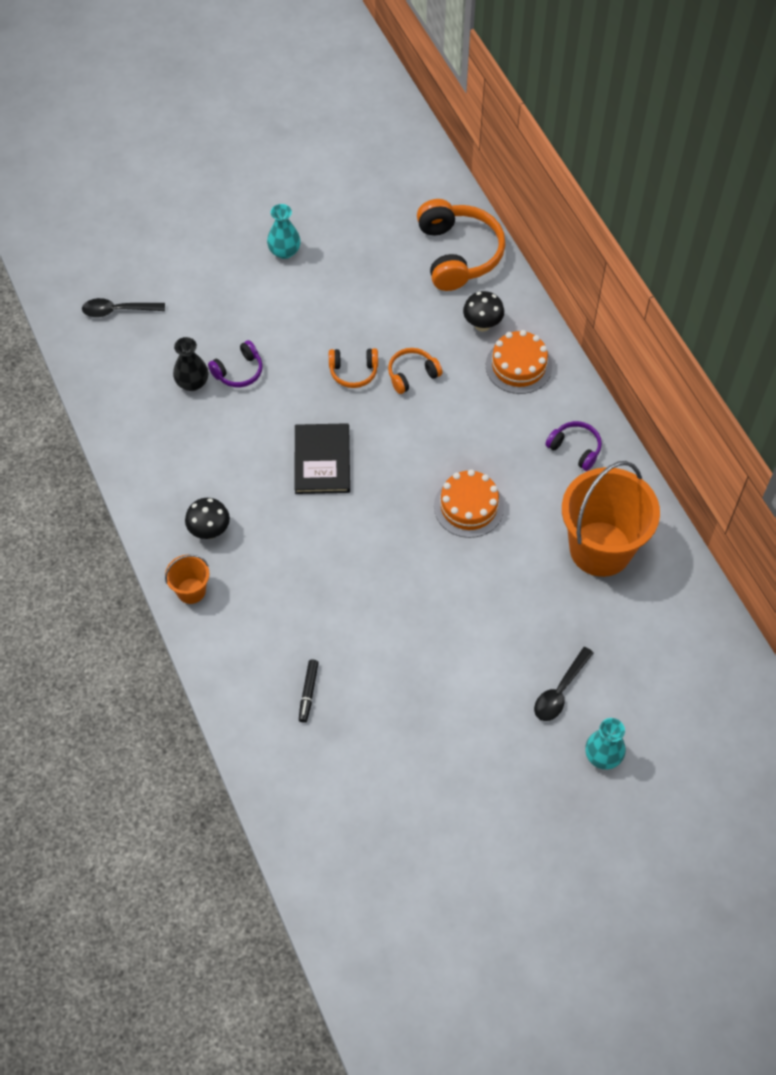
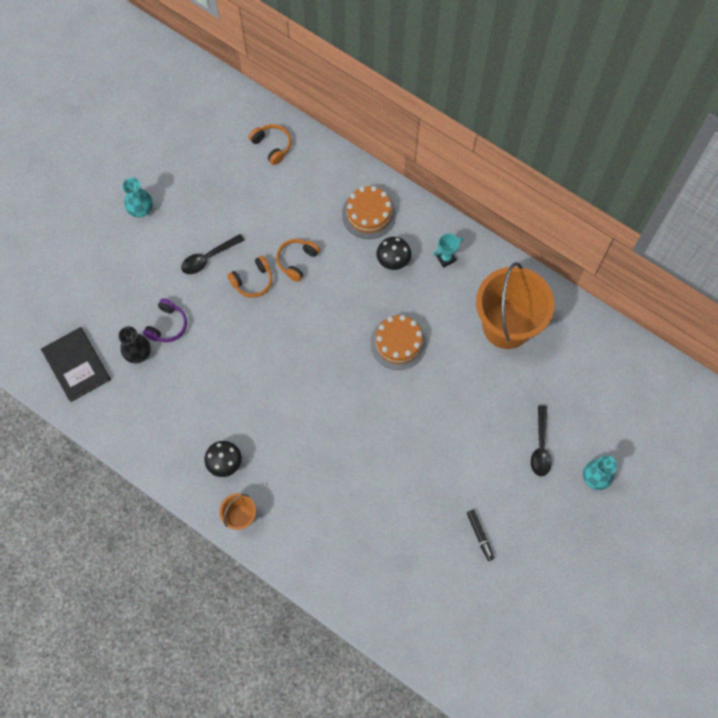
camera: 30 degrees left, 10 degrees up
(118, 310) = (43, 324): black spoon -> black spoon (208, 257)
(308, 692) = (371, 546): black marker -> black marker (480, 536)
(322, 460) = (273, 363): black book -> black book (76, 365)
(458, 254) = (272, 146): orange headphones -> orange headphones, size x0.52
(482, 325) = (323, 194): black mushroom -> black mushroom (393, 261)
(575, 449) = (446, 258): purple headphones -> turquoise trophy

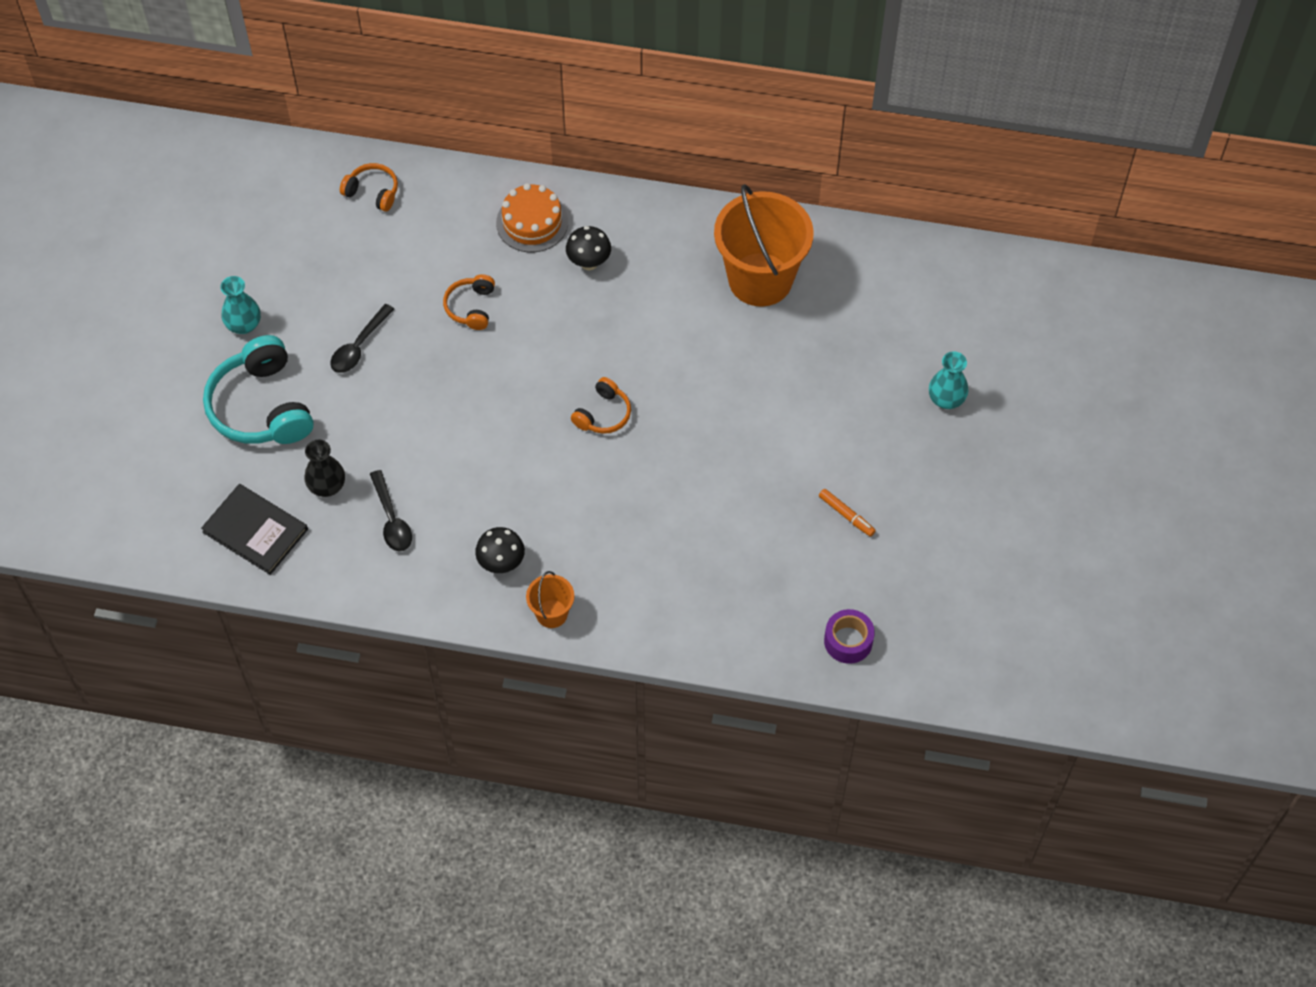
camera: 25 degrees left, 10 degrees down
(123, 275) = (261, 407): none -> turquoise headphones
(167, 325) = (347, 441): purple headphones -> none
(253, 281) = (428, 350): orange headphones -> orange headphones (603, 414)
(398, 343) = (642, 348): orange cake -> none
(434, 634) = (848, 641): none -> purple tape
(446, 258) = (650, 235): turquoise trophy -> none
(480, 536) = (846, 515): black marker -> orange marker
(540, 446) = (867, 392): black spoon -> black spoon (391, 519)

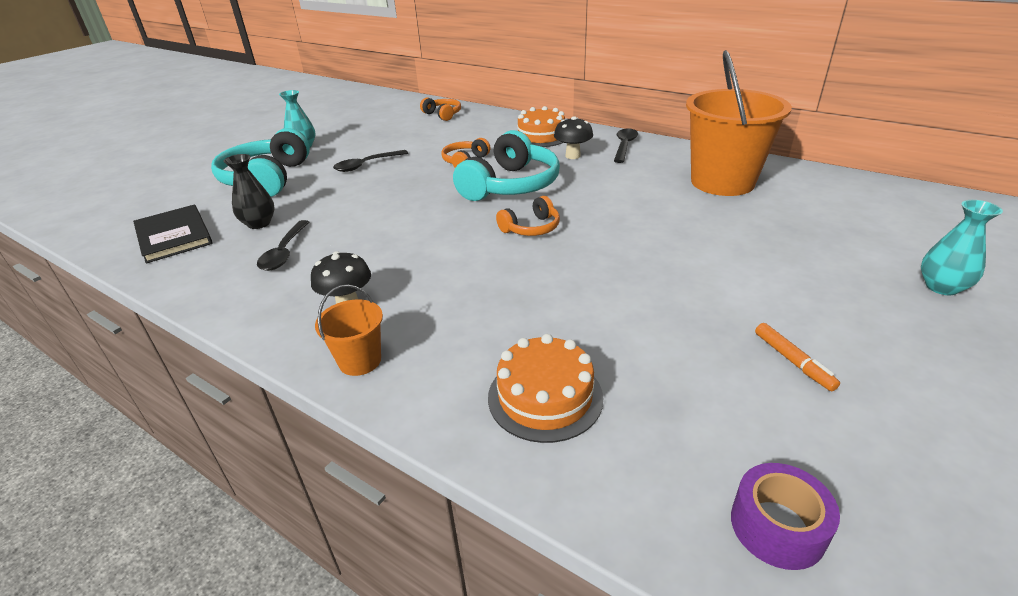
camera: 25 degrees right, 25 degrees down
(548, 344) = (510, 185): none -> turquoise headphones
(639, 224) = (624, 146): none -> black spoon
(695, 600) = (545, 397): none -> orange cake

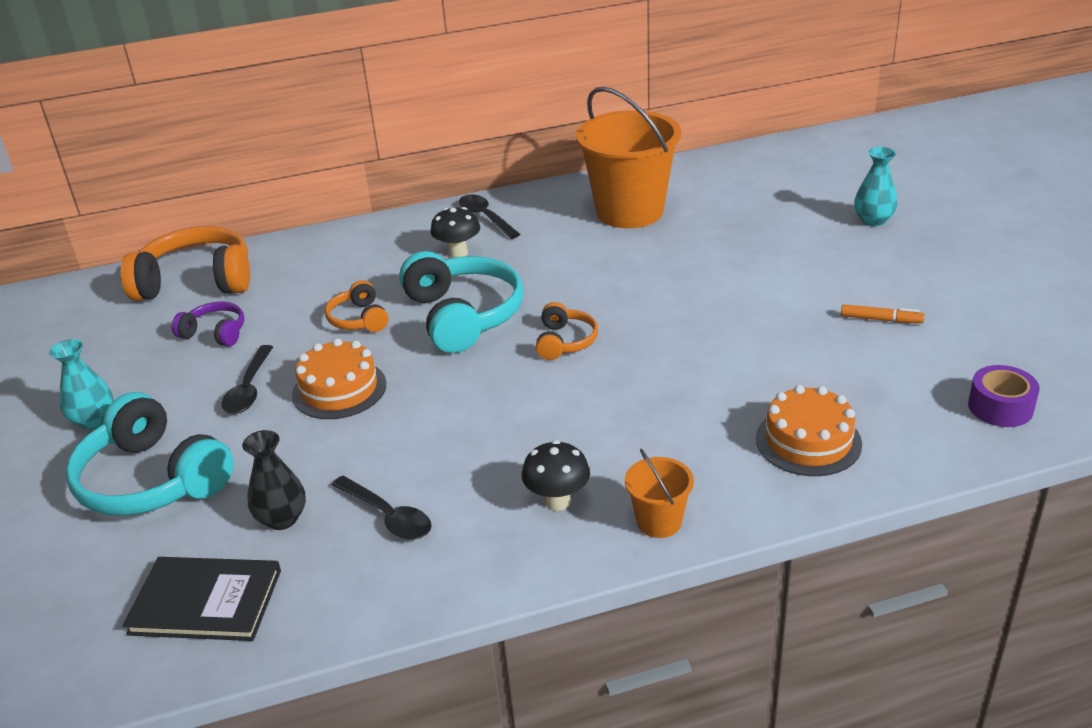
camera: 50 degrees left, 0 degrees up
(405, 137) = (215, 333): none -> purple headphones
(443, 115) = (196, 281): orange headphones -> orange headphones, size x1.94
(541, 136) = (380, 248): orange cake -> orange cake (339, 389)

